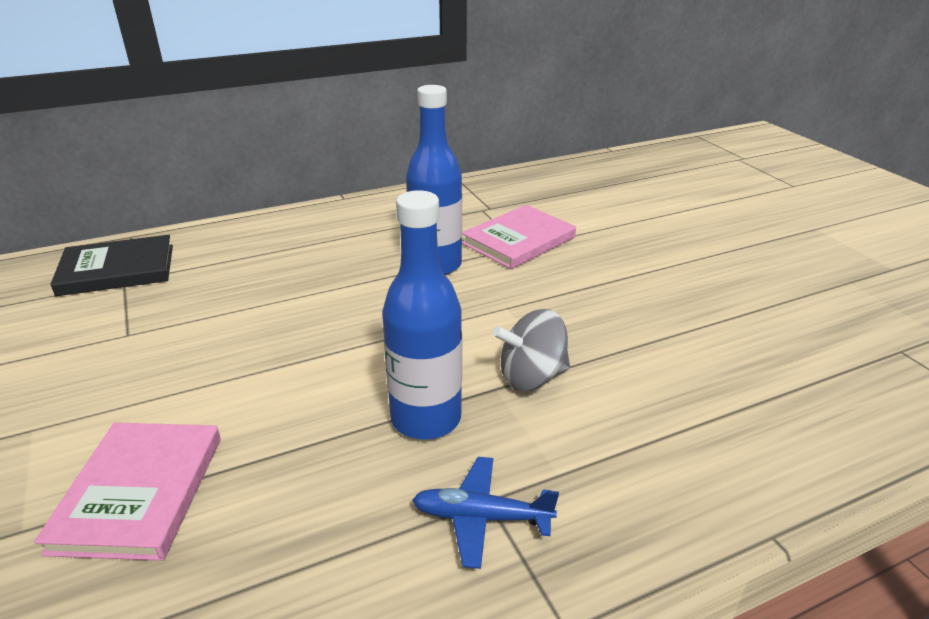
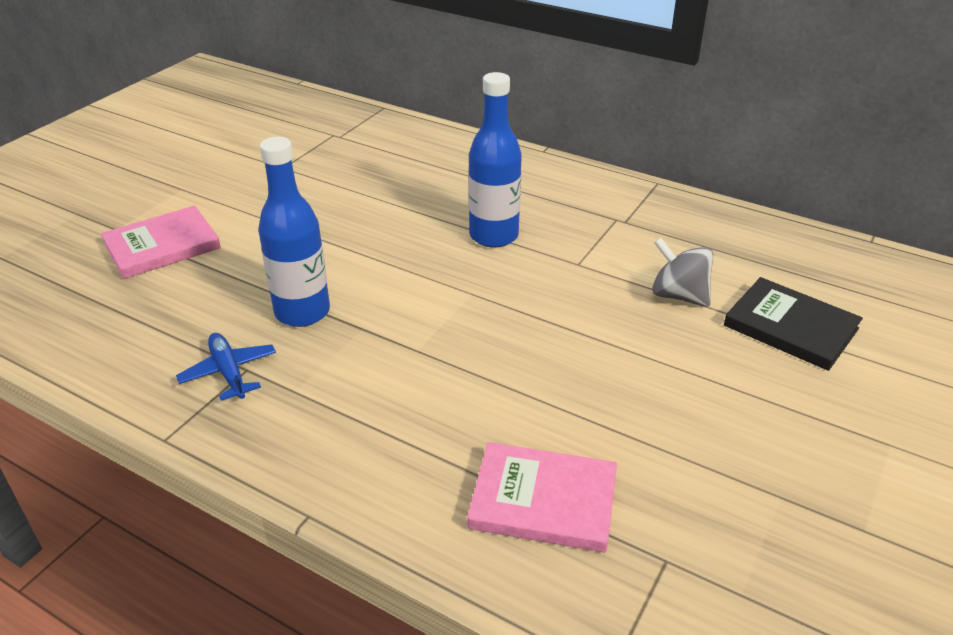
camera: 55 degrees right, 5 degrees up
(117, 270) = (342, 126): black book -> black book (790, 327)
(518, 240) = (585, 258): pink book -> pink book (543, 500)
(531, 377) = (391, 339): grey spinning top -> grey spinning top (678, 295)

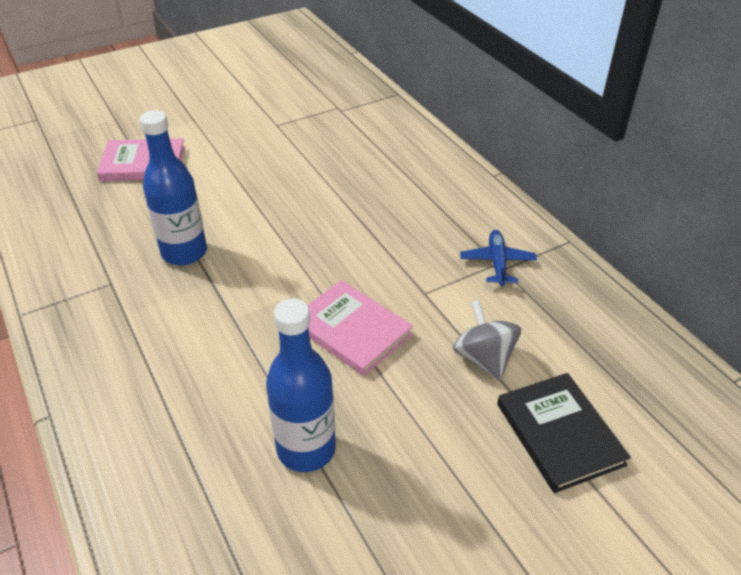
camera: 30 degrees right, 5 degrees up
(229, 372) = (98, 281): blue plane -> blue plane (497, 263)
(494, 236) = (379, 241): blue bottle -> blue bottle (306, 449)
(543, 500) = (206, 487): pink book -> pink book (352, 330)

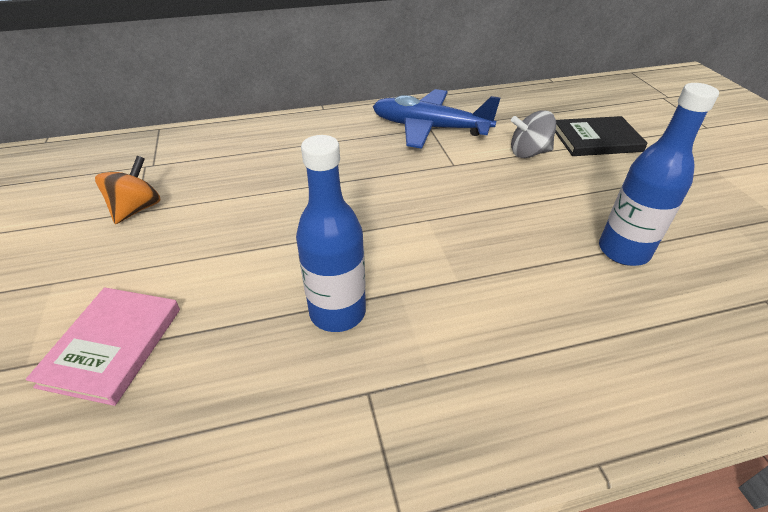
camera: 75 degrees left, 0 degrees up
(279, 124) = (137, 209): none -> orange spinning top
(352, 330) = (490, 207): pink book -> none
(497, 263) = (429, 128): blue plane -> blue plane, size x1.96

